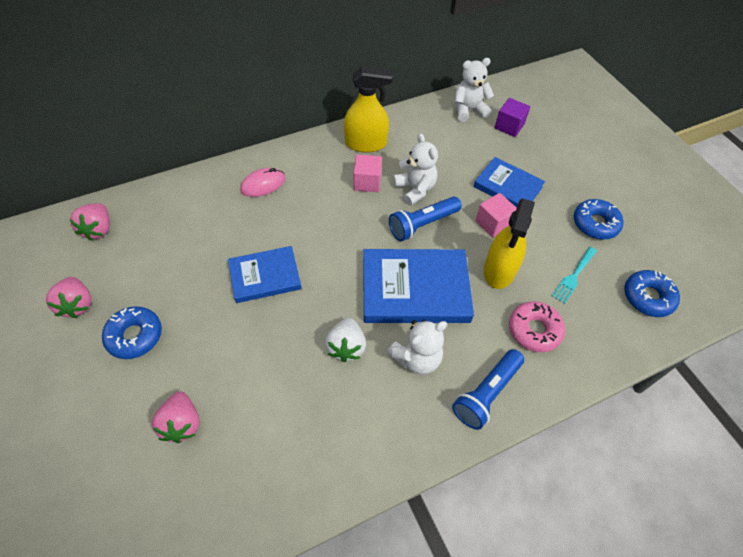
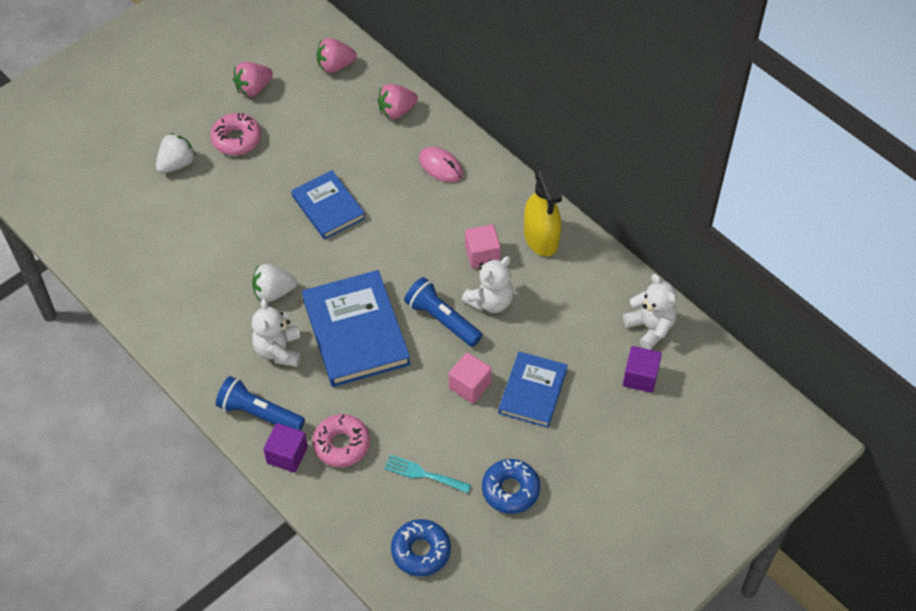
camera: 75 degrees right, 0 degrees up
(132, 405) = (177, 164): none -> white strawberry
(135, 336) = (236, 139): blue donut -> pink donut
(182, 423) = (170, 202): pink strawberry -> pink strawberry (396, 111)
(417, 358) = (278, 350): white teddy bear -> white teddy bear turned 45 degrees clockwise
(499, 270) = (406, 402): yellow spray bottle -> none
(538, 379) = (287, 455): none -> purple cube

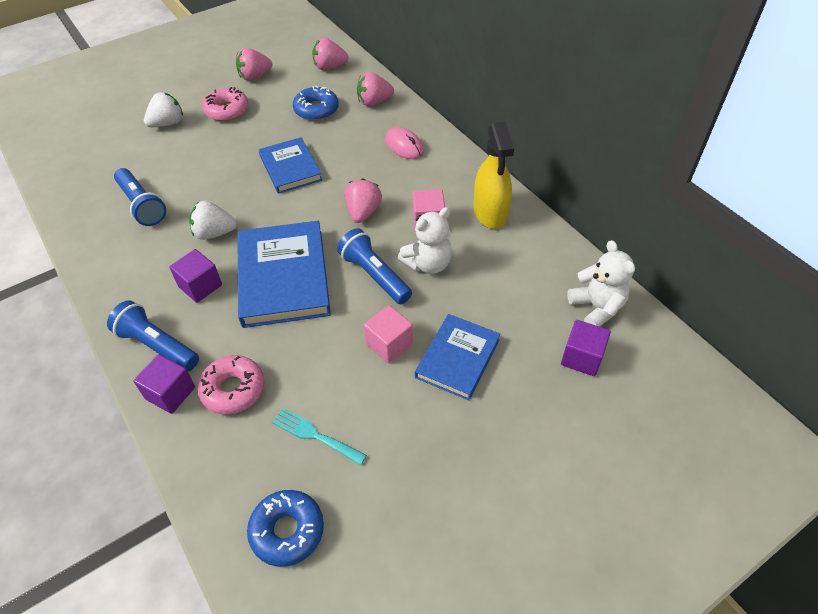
camera: 10 degrees right, 5 degrees down
(188, 269) = (142, 205): none -> blue flashlight
(278, 350) = (200, 286): white teddy bear -> purple cube
(415, 252) = (363, 212): none -> pink strawberry
(510, 490) = (412, 468): blue donut -> blue donut (316, 110)

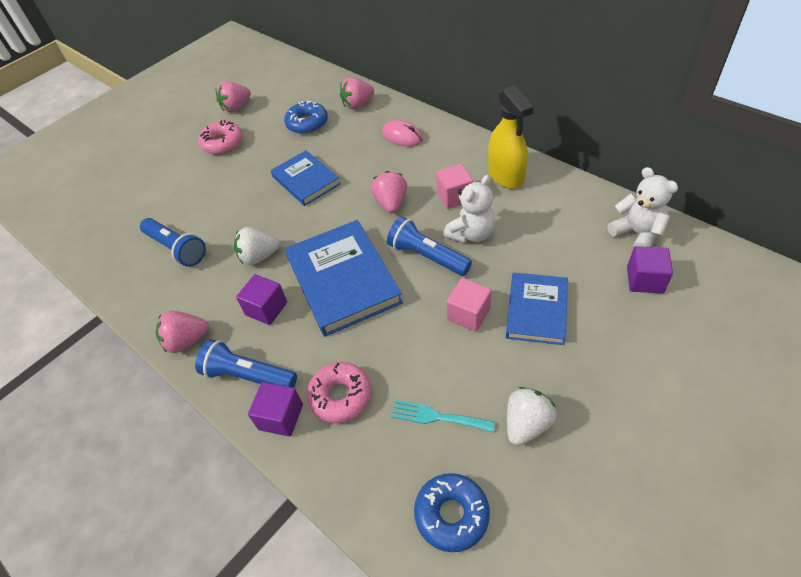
camera: 10 degrees left, 0 degrees up
(167, 123) = (170, 168): white strawberry -> white strawberry (526, 424)
(329, 67) = (303, 83): pink strawberry -> pink strawberry (186, 340)

